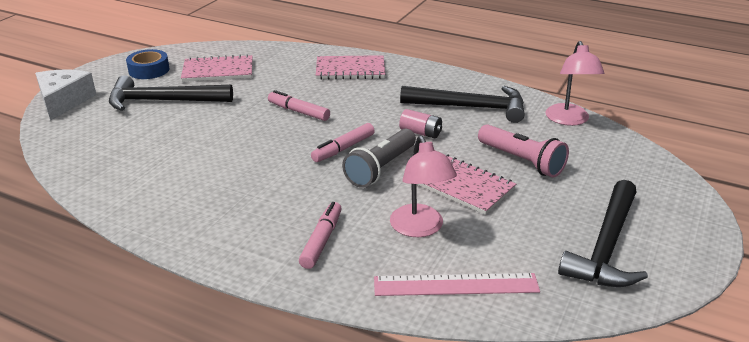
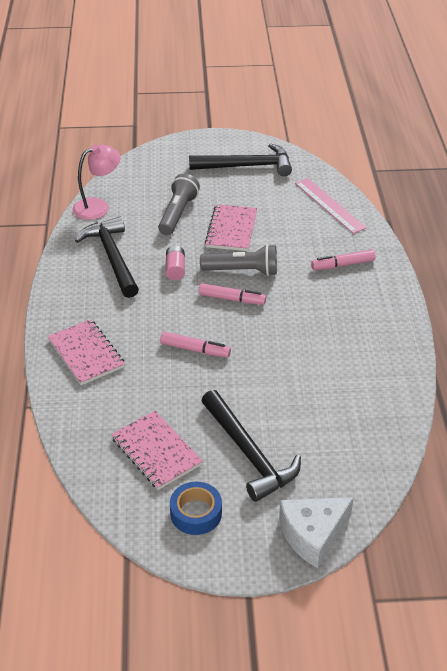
camera: 120 degrees left, 10 degrees up
(298, 112) = (195, 349): pink marker -> pink marker turned 75 degrees counterclockwise
(420, 228) = (293, 232): pink lamp -> none
(521, 161) = (178, 214): pink flashlight -> grey flashlight

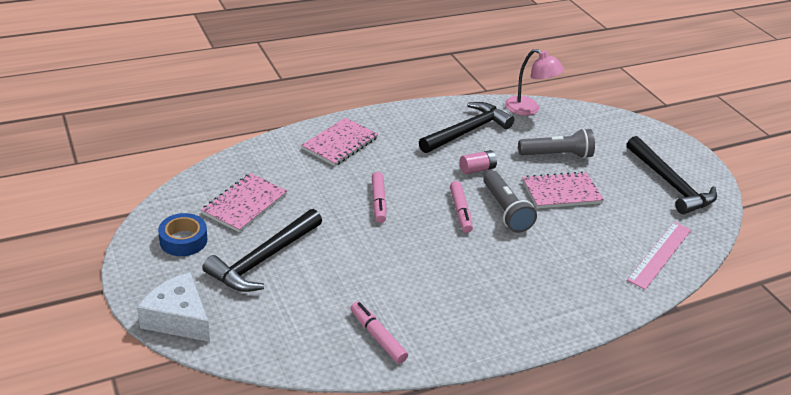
camera: 65 degrees right, 5 degrees down
(343, 265) = (567, 280): pink marker -> pink marker (377, 337)

